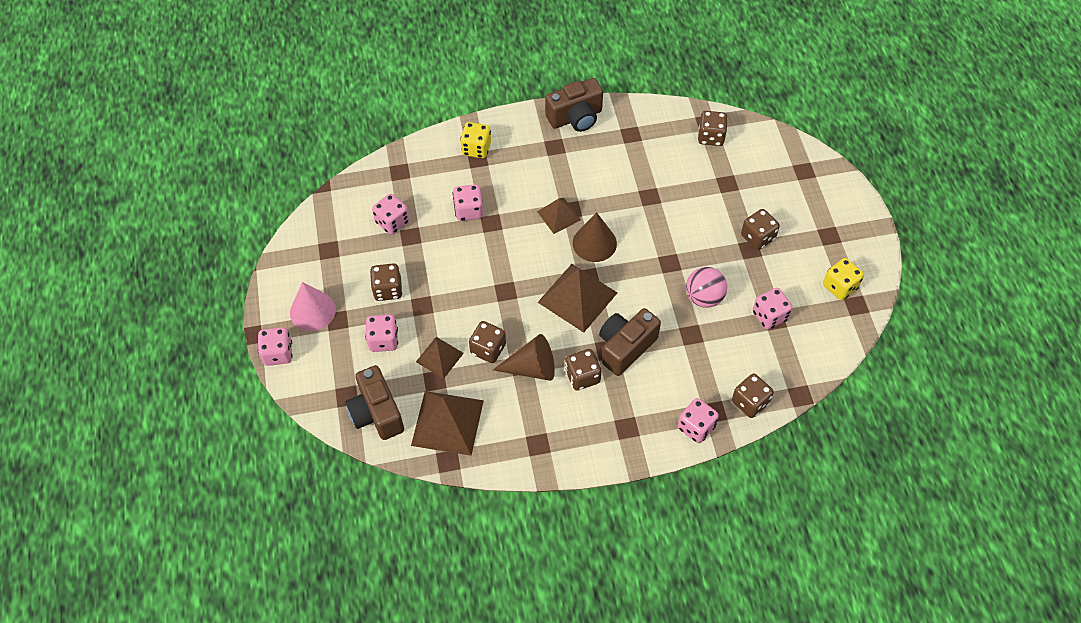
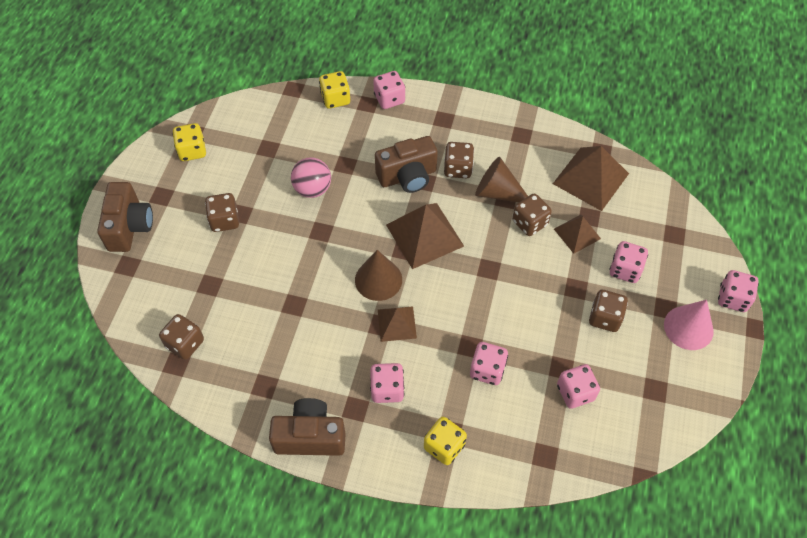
camera: 155 degrees left, 0 degrees up
(376, 413) = (651, 209): brown camera -> brown camera (129, 227)
(750, 402) = (335, 99): brown dice -> yellow dice
(769, 316) = (269, 152): pink dice -> pink dice (387, 389)

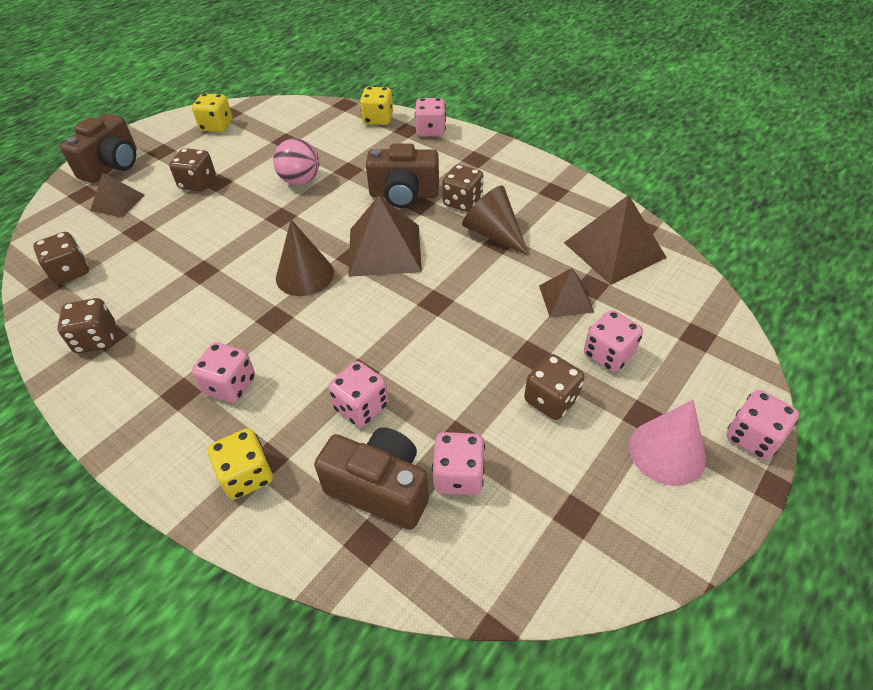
camera: 25 degrees right, 10 degrees down
(310, 436) = (109, 404): brown camera -> brown camera (380, 488)
(397, 323) = (292, 322): brown pyramid -> brown pyramid (117, 202)
(529, 223) = (513, 272): brown dice -> brown dice (96, 339)

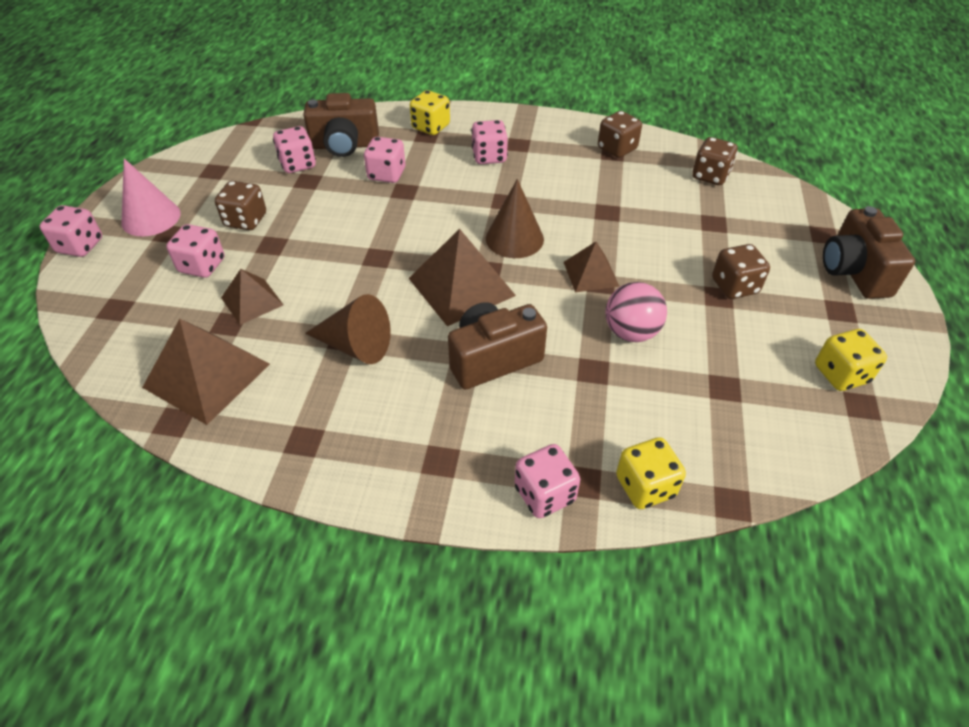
camera: 150 degrees right, 0 degrees up
(117, 202) = (776, 238): brown pyramid -> brown pyramid (590, 274)
(462, 202) = (415, 376): brown dice -> none

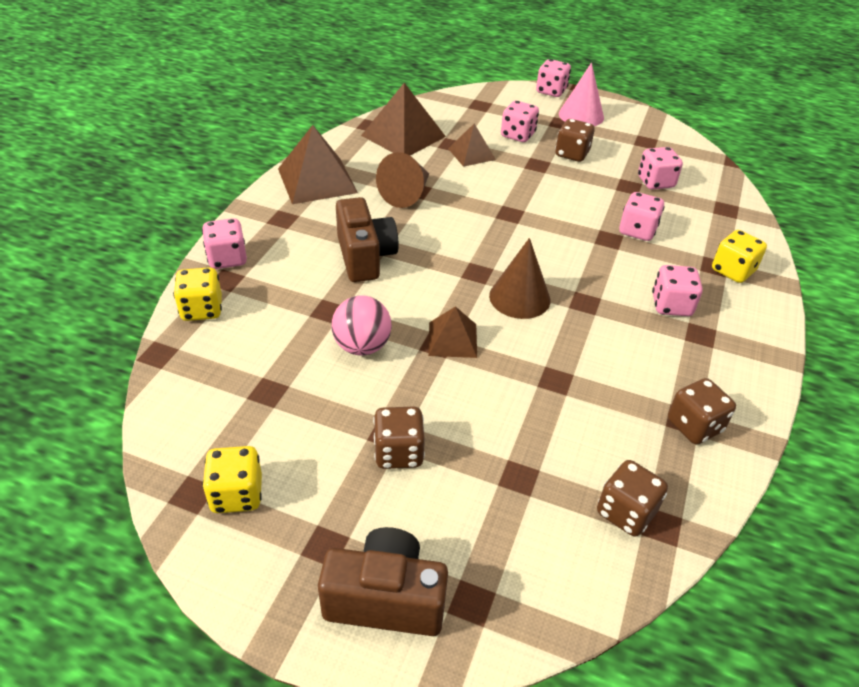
camera: 100 degrees right, 5 degrees down
(345, 145) = (690, 210): brown camera -> none
(461, 286) = (458, 253): brown pyramid -> brown pyramid (317, 180)

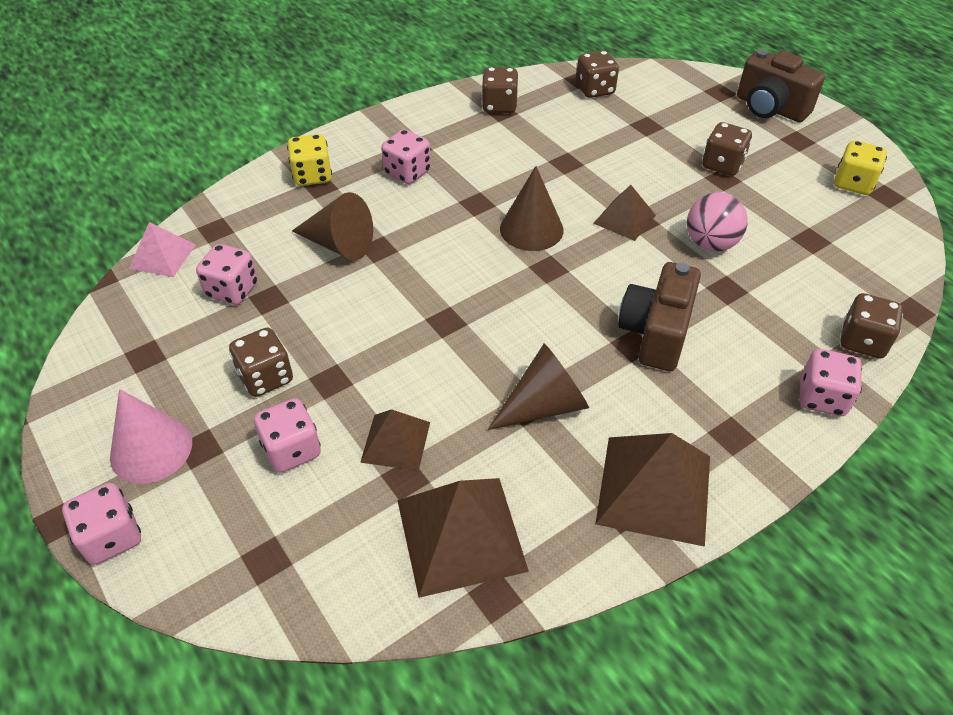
camera: 145 degrees left, 5 degrees up
(202, 309) = (862, 341): yellow dice -> brown dice
(637, 231) = (339, 244): pink dice -> brown cone
(725, 183) = (162, 256): none -> pink pyramid

